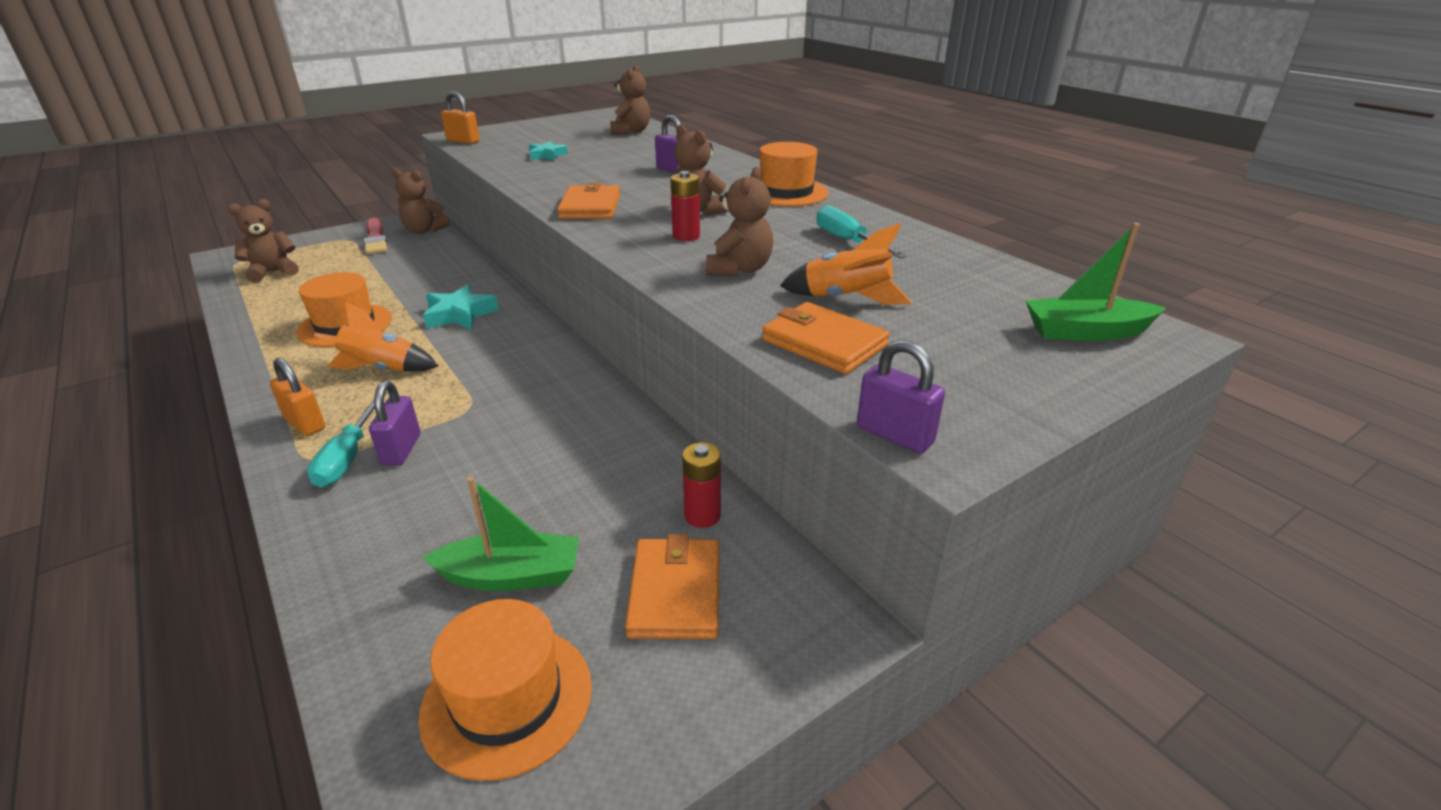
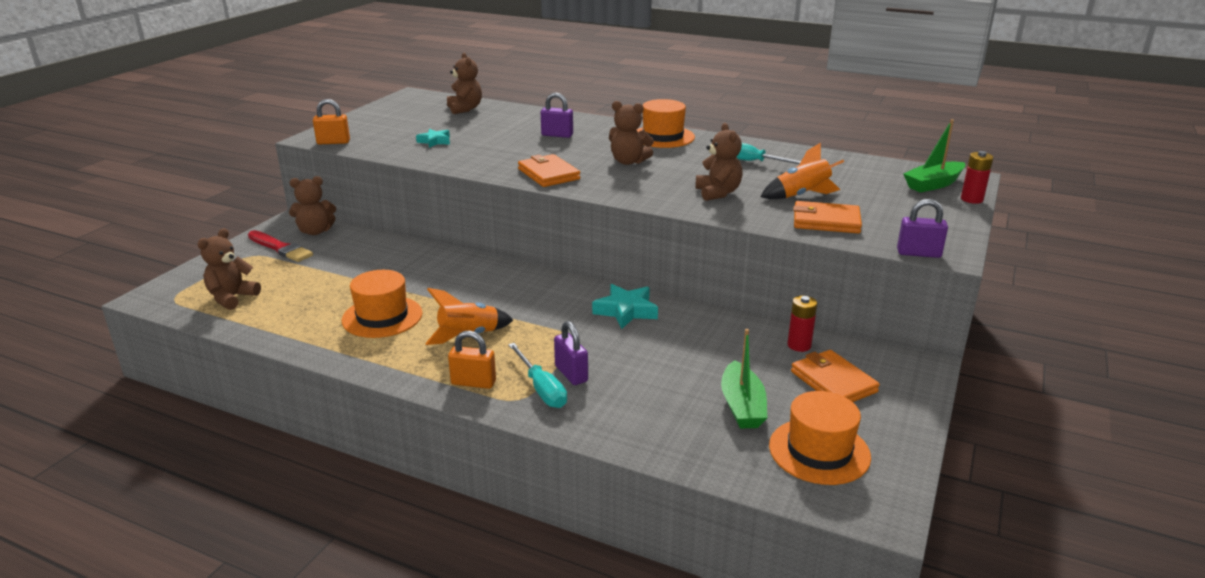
camera: 30 degrees left, 5 degrees down
(459, 314) = (464, 285): turquoise star -> turquoise star (626, 311)
(511, 575) = (742, 406): green boat -> green boat turned 120 degrees clockwise
(686, 236) = (650, 180): red battery -> red battery (971, 199)

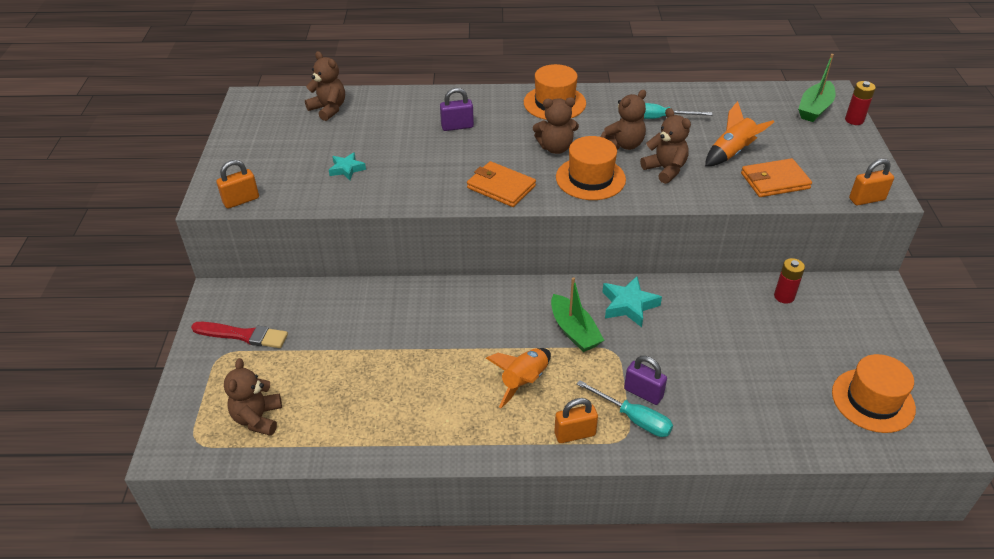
camera: 25 degrees left, 15 degrees up
(315, 231) = (258, 300): brown teddy bear -> brown teddy bear (624, 144)
(382, 317) = (428, 388): orange hat -> orange hat (590, 178)
(742, 406) = (791, 377): green boat -> green boat (574, 331)
(833, 382) = (833, 326): orange wallet -> none
(918, 253) = (866, 199): purple padlock -> orange padlock

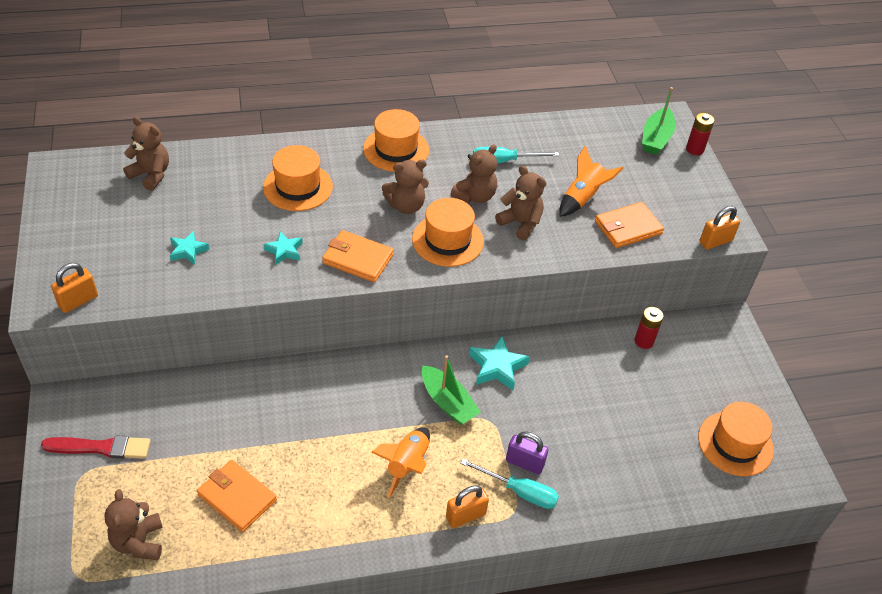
camera: 15 degrees left, 5 degrees up
(356, 391) = (237, 497): none -> orange wallet
(434, 175) = (284, 251): none -> turquoise star
(457, 126) = (298, 187): purple padlock -> orange hat

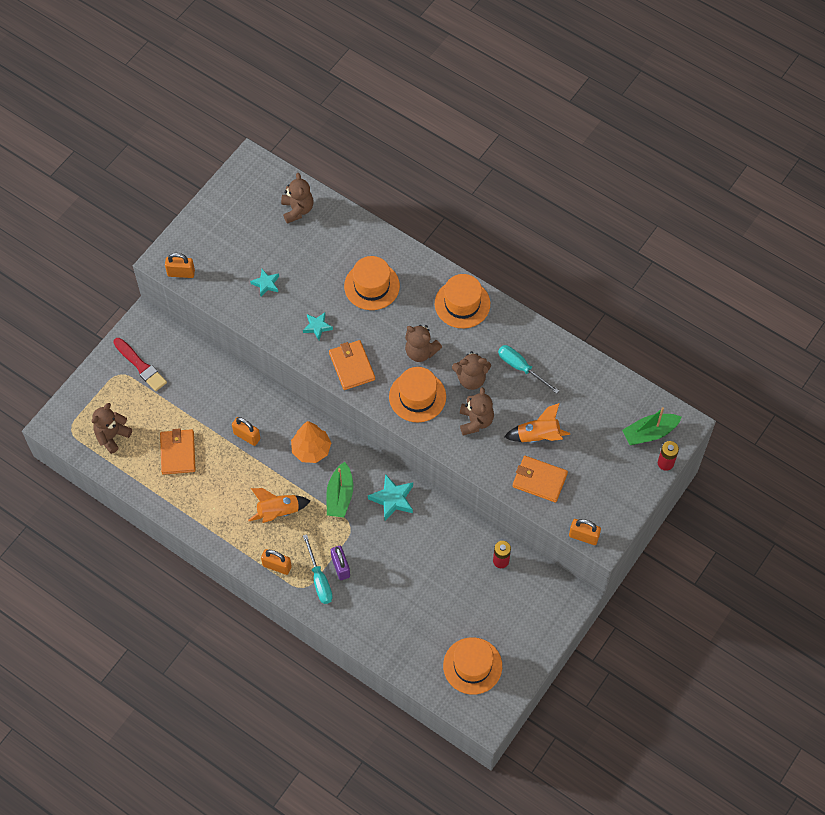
camera: 50 degrees right, 15 degrees up
(295, 423) = (247, 436): none -> orange padlock
(373, 385) = (311, 450): none -> orange tree

